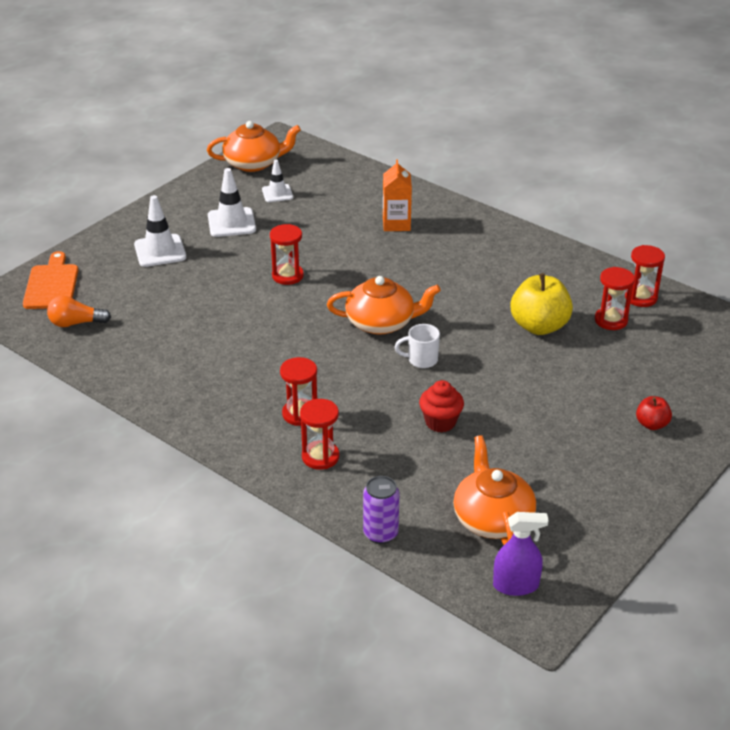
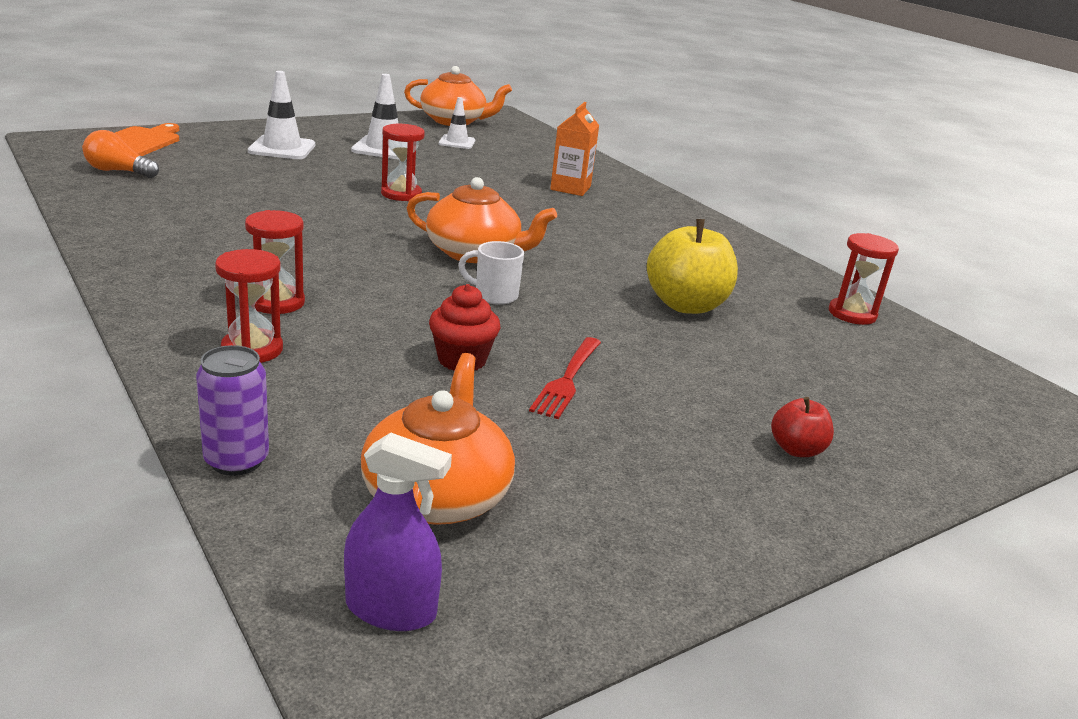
camera: 15 degrees right, 10 degrees down
(507, 416) = (567, 380): none -> red fork
(611, 320) = (795, 324): red hourglass -> none

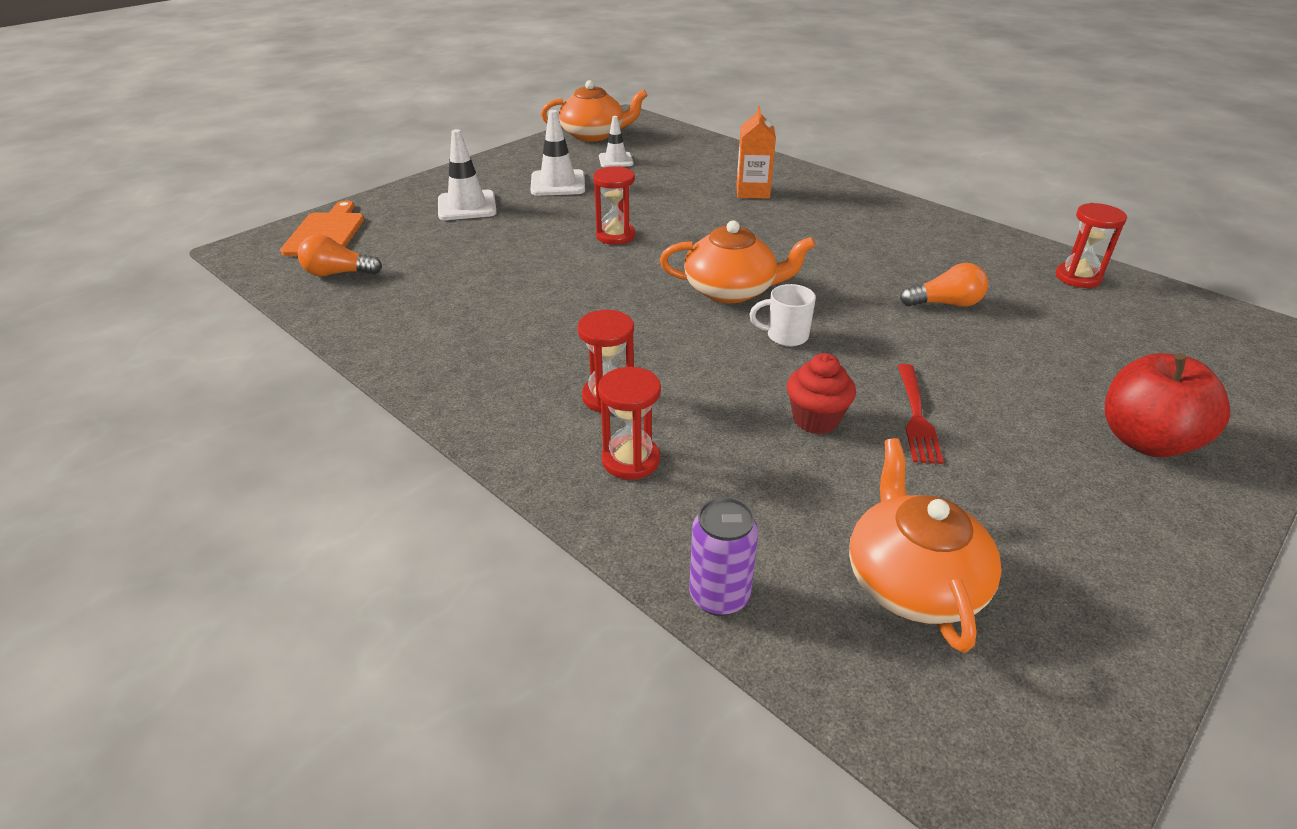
camera: 10 degrees left, 10 degrees up
(391, 609) = (973, 722): purple spray bottle -> none
(686, 305) = (945, 304): yellow apple -> orange light bulb
(796, 449) = (1146, 441): red apple -> red apple, size x1.92

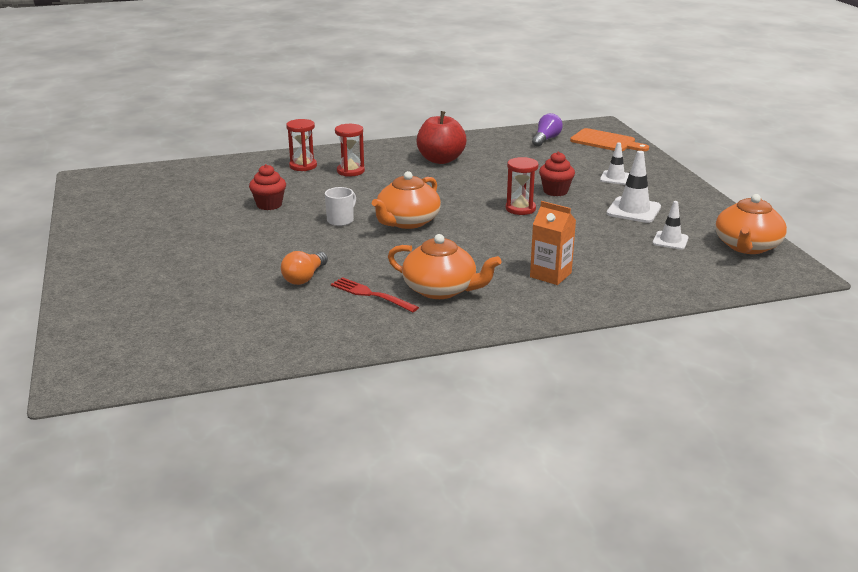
camera: 120 degrees right, 10 degrees down
(338, 273) = (546, 139): orange light bulb -> purple light bulb
(467, 206) = (615, 178): white traffic cone -> white traffic cone, size x0.64
(541, 228) = (555, 191): none -> red cupcake
(719, 596) = (217, 163): purple can -> none
(912, 581) = (167, 191): orange teapot -> orange teapot (441, 289)
(916, 417) = (234, 226): red fork -> red fork (370, 294)
(1077, 277) = (261, 344): red hourglass -> none
(1146, 441) = (129, 271): red apple -> red apple (440, 160)

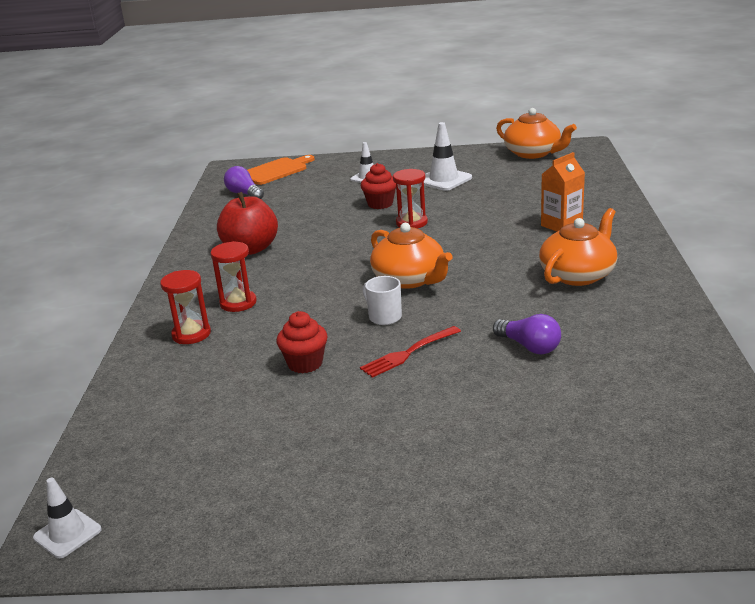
camera: 70 degrees left, 0 degrees up
(304, 278) = (529, 347): orange light bulb -> purple light bulb
(370, 294) = (580, 310): red fork -> red fork (408, 353)
(670, 240) = (511, 175): white traffic cone -> white traffic cone (67, 534)

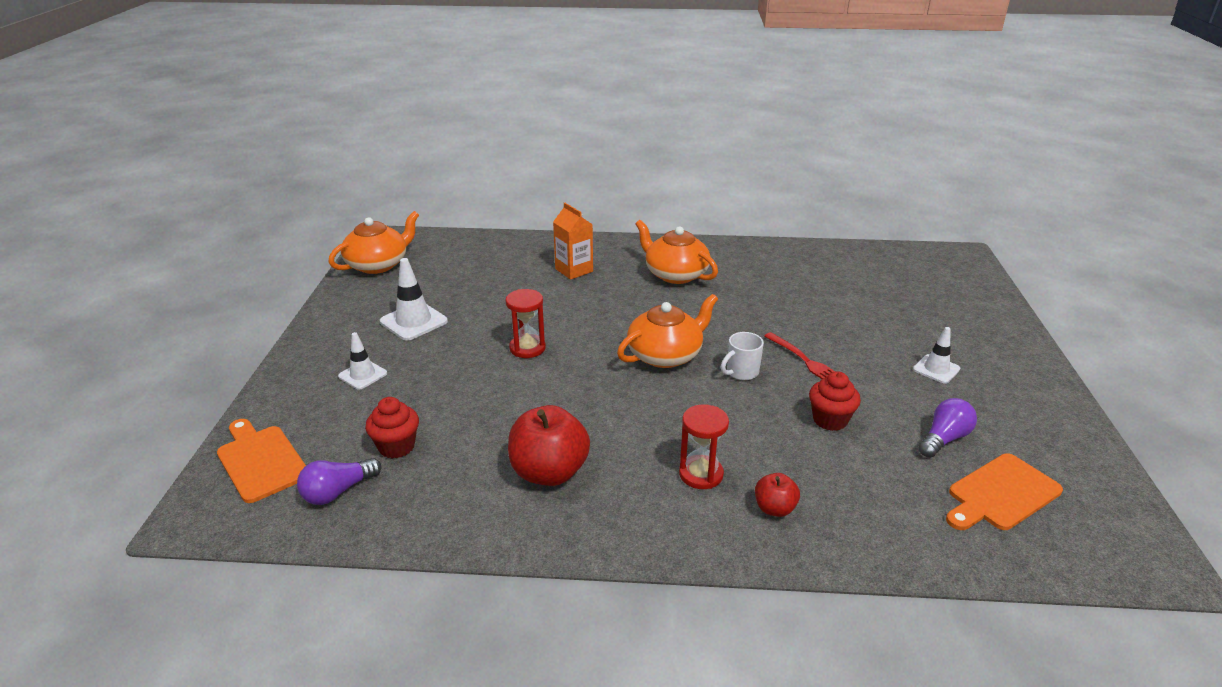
camera: 90 degrees left, 5 degrees up
(67, 534) = (1138, 557): white traffic cone -> white traffic cone (936, 369)
(178, 457) = (1001, 494): none -> orange cutting board
(191, 334) = (774, 508): red hourglass -> red apple
(380, 204) = (459, 367): red cupcake -> red cupcake (396, 446)
(529, 347) = (793, 306): purple light bulb -> purple light bulb (944, 439)

